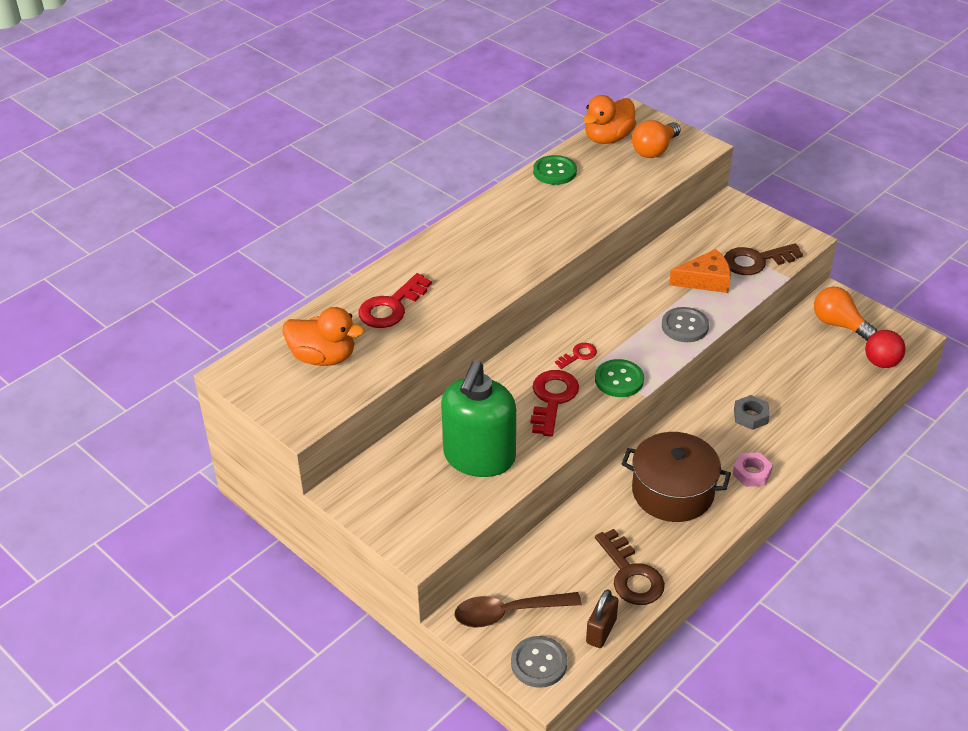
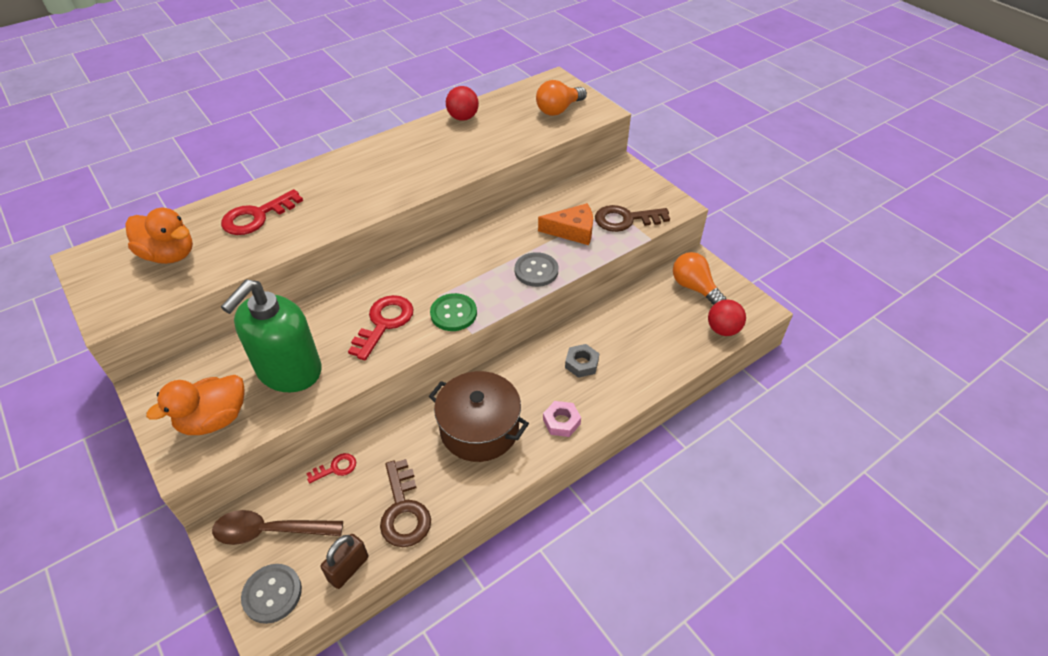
camera: 10 degrees right, 5 degrees up
(554, 172) = (463, 118): green button -> red ball
(578, 355) = (427, 284): red key -> red key (336, 468)
(608, 138) = (523, 95): orange duck -> orange duck (214, 420)

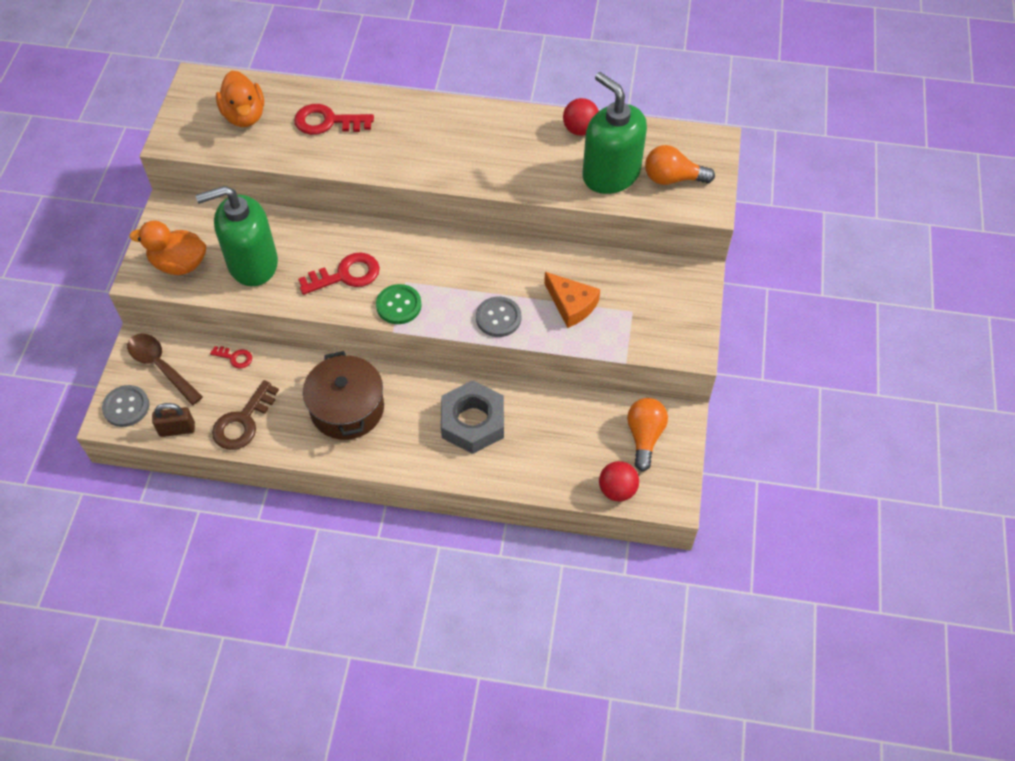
camera: 45 degrees right, 10 degrees up
(517, 128) = (610, 174): none -> green soap dispenser
(561, 422) = (405, 452): pink nut -> none
(581, 364) = (473, 422): grey nut -> grey nut, size x1.97
(625, 220) = (628, 329): brown key -> none

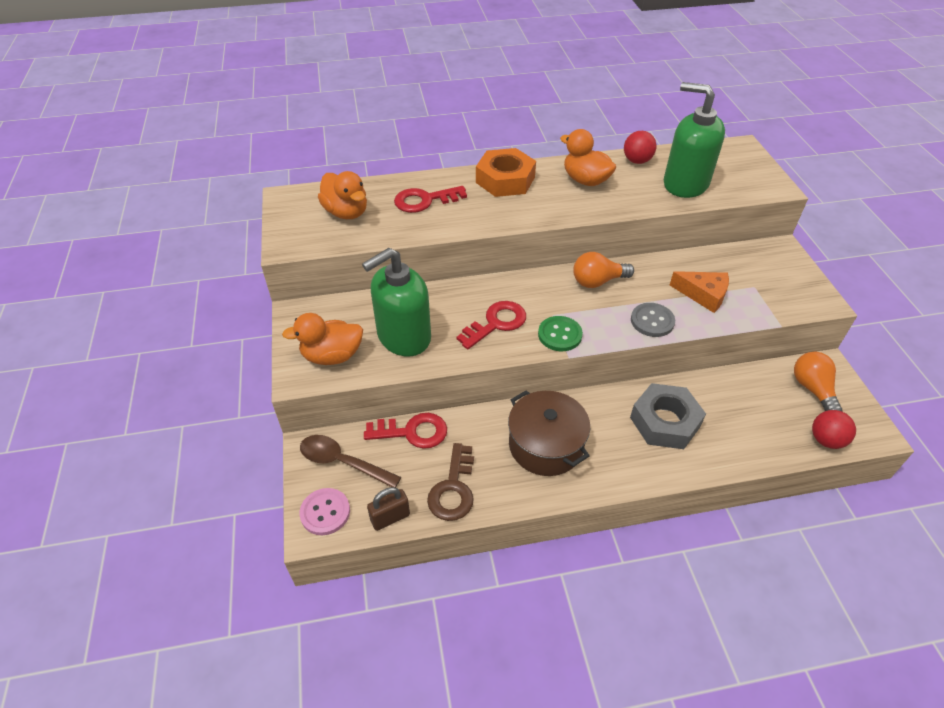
camera: 20 degrees left, 10 degrees down
(126, 407) = (325, 512): grey button -> pink button
(235, 357) = (412, 432): red key -> red key, size x1.88
(423, 117) = (505, 180): none -> orange nut
(507, 140) = (585, 180): none -> orange duck
(672, 178) = (734, 176): orange light bulb -> orange light bulb (597, 281)

